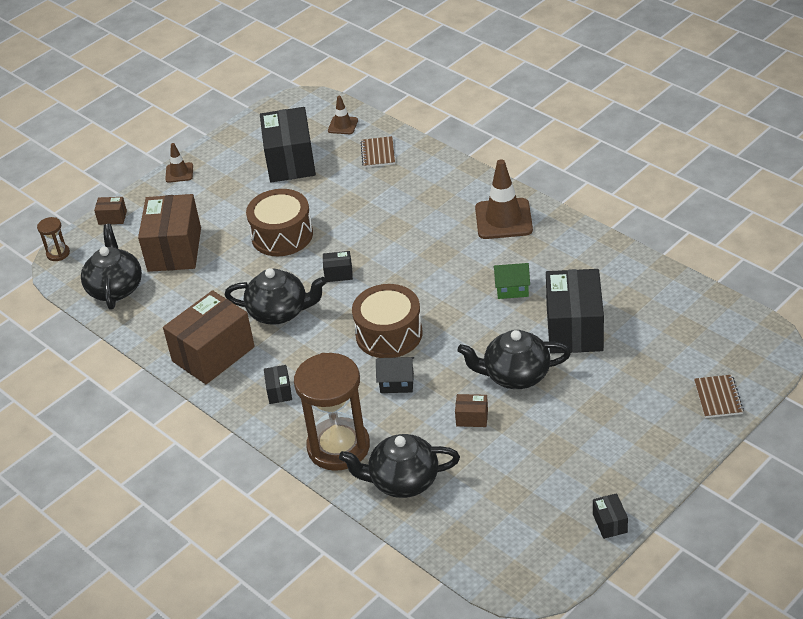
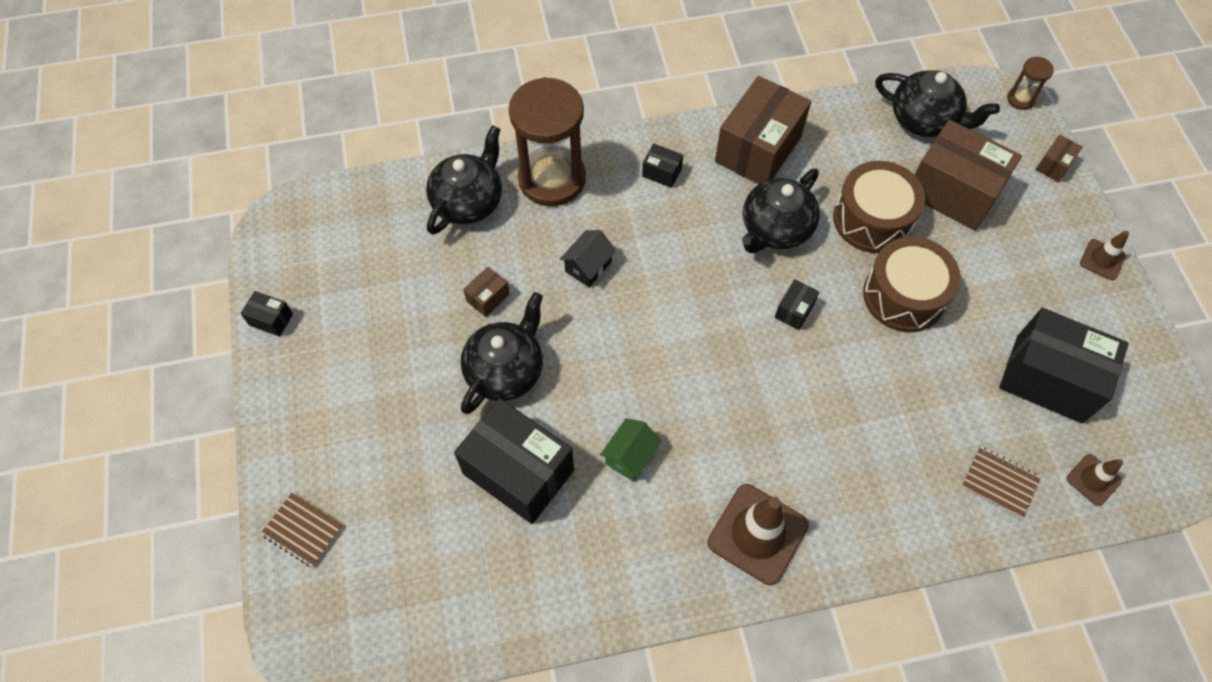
camera: 120 degrees right, 20 degrees up
(213, 354) = (758, 149): brown box -> brown box turned 45 degrees clockwise
(389, 334) = (661, 300): brown drum -> brown drum (872, 219)

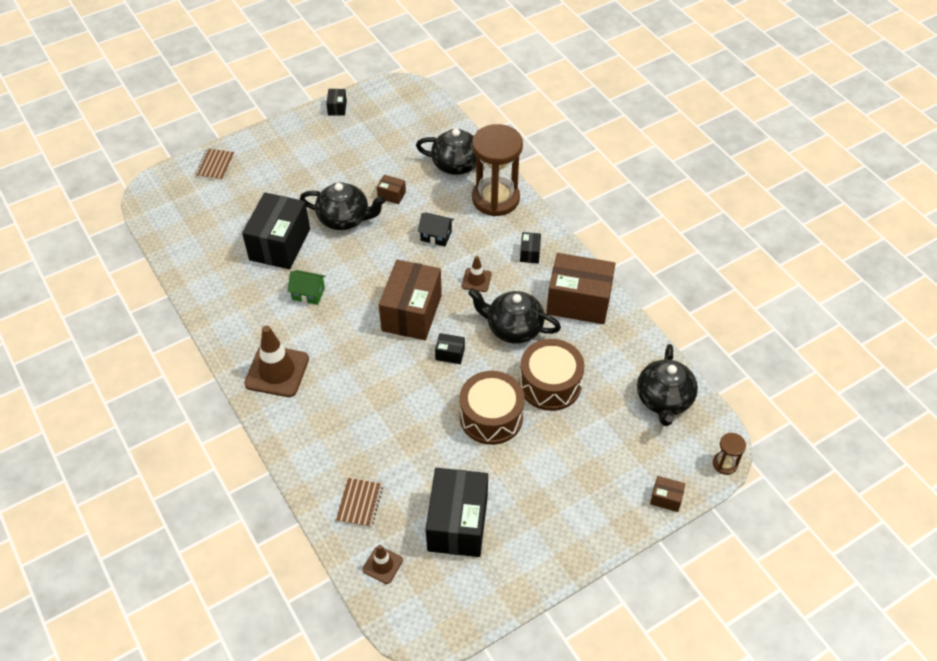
camera: 70 degrees right, 10 degrees down
(953, 192) = (602, 431): brown box -> brown box (412, 313)
(1102, 259) = (586, 547): brown traffic cone -> brown traffic cone (476, 280)

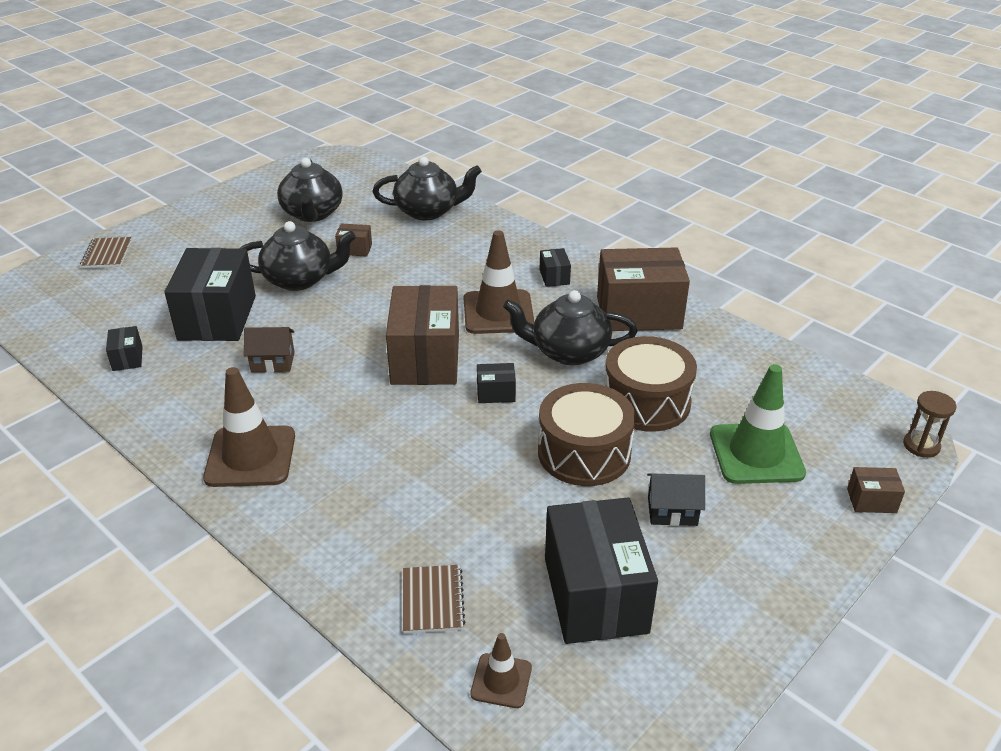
camera: 15 degrees left, 15 degrees down
(308, 294) = (273, 362): green house -> brown house
(337, 108) = (258, 183): black box -> black box (127, 358)
(436, 236) = (427, 278): black house -> black house (672, 511)
(476, 280) = (498, 312): brown traffic cone -> brown traffic cone, size x1.89
(495, 199) = (488, 234): brown hourglass -> none
(606, 444) = (756, 454): none -> green traffic cone
(664, 399) = (801, 392): black teapot -> black teapot (312, 214)

